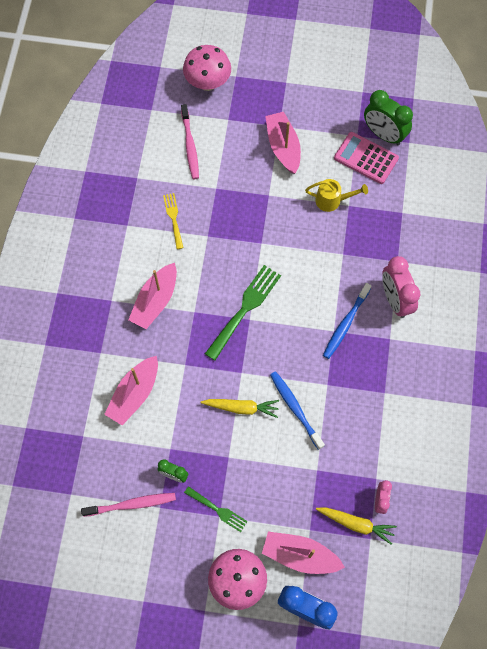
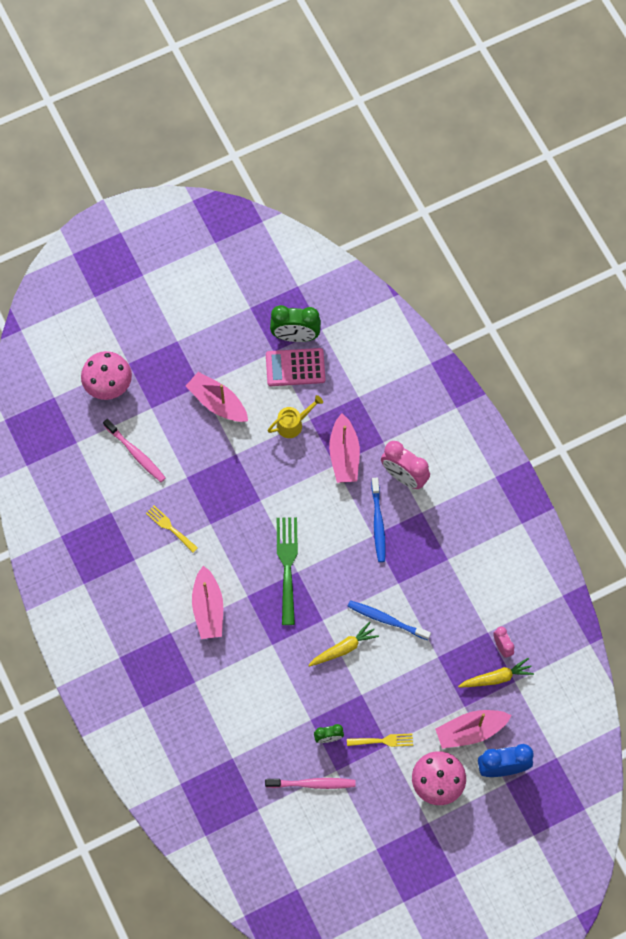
camera: 35 degrees left, 0 degrees up
(131, 504) = (312, 784): pink toothbrush -> pink toothbrush turned 45 degrees clockwise
(134, 394) = (249, 696): pink boat -> pink boat (344, 455)
(218, 510) = (383, 741): green fork -> yellow fork

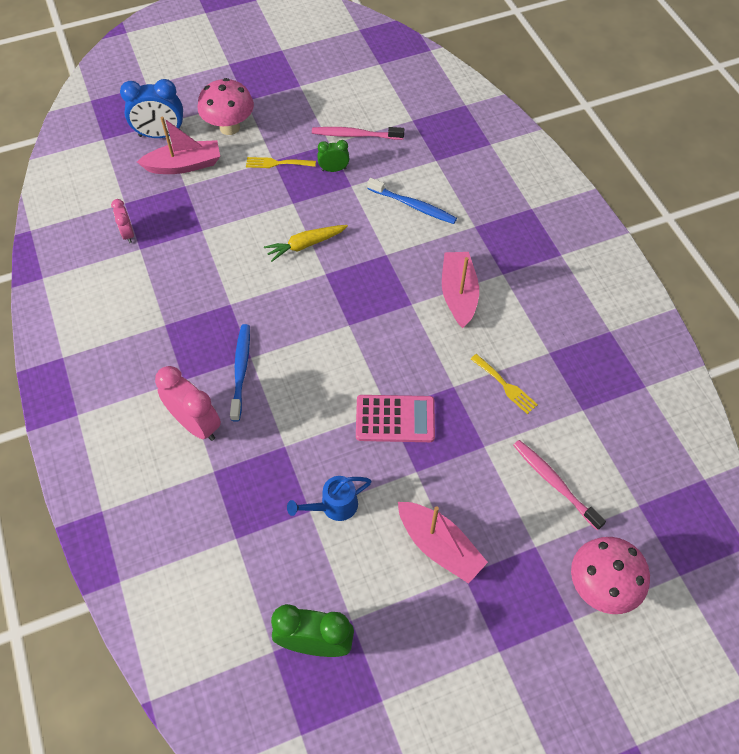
camera: 175 degrees left, 10 degrees down
(287, 565) = (360, 332): green fork -> none
(293, 424) = (334, 506): yellow watering can -> blue watering can
(295, 367) = (321, 591): pink calculator -> pink calculator (395, 419)
(344, 455) = (270, 458): pink boat -> none
(387, 620) = (251, 268): blue toothbrush -> blue toothbrush (413, 205)
(496, 677) = (143, 207): yellow carrot -> none

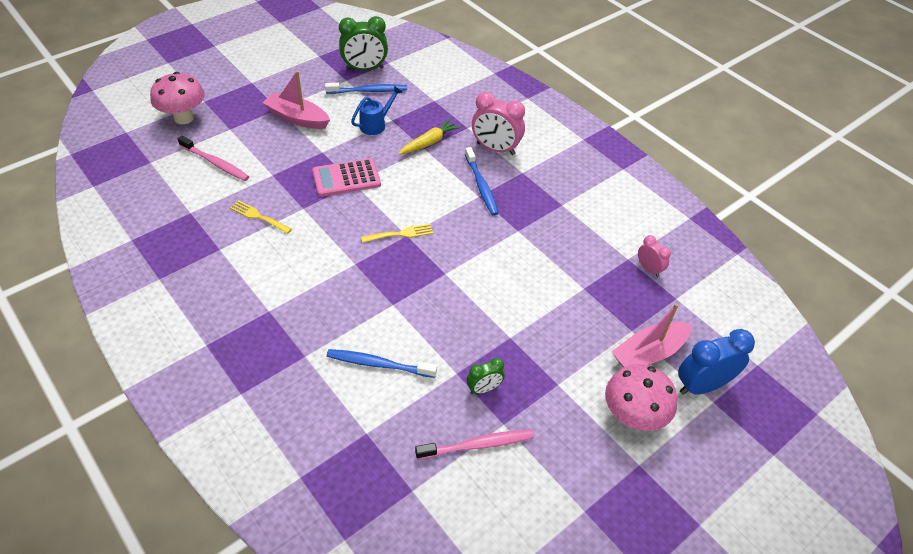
camera: 160 degrees right, 10 degrees down
(277, 163) = (551, 381): yellow fork -> yellow fork (400, 234)
(305, 245) = (476, 296): yellow carrot -> yellow carrot (429, 142)
(324, 583) = (368, 91): none -> blue toothbrush
(458, 294) = (311, 281): pink boat -> none

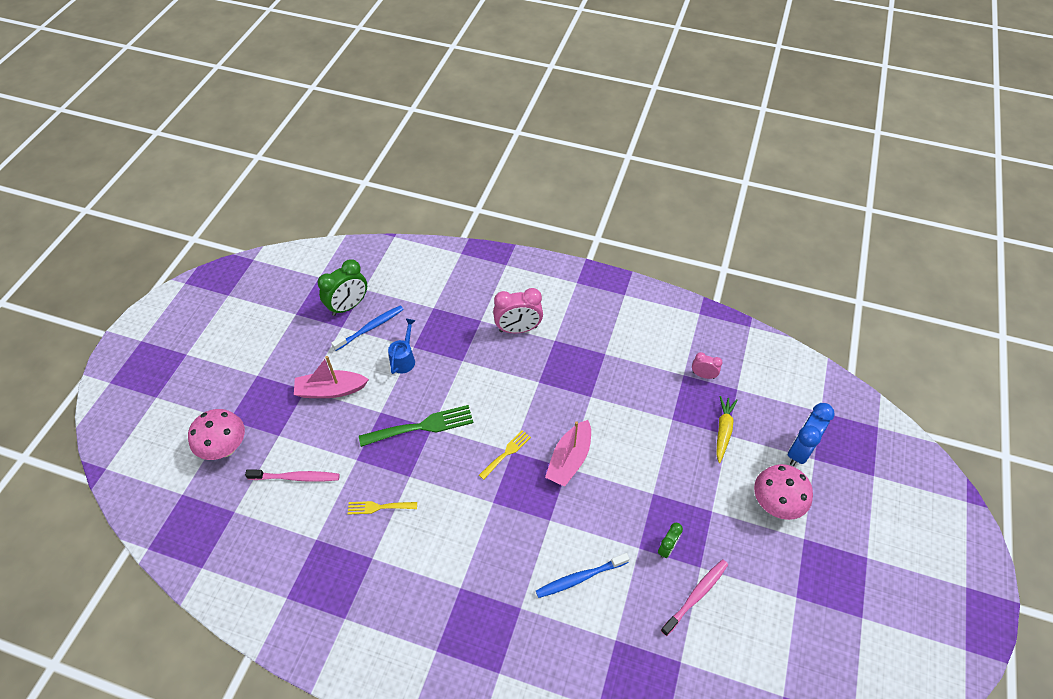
camera: 30 degrees left, 5 degrees up
(346, 178) = (422, 426): pink calculator -> green fork
(429, 142) = (462, 352): yellow carrot -> yellow carrot (723, 431)
(481, 185) = (533, 371): blue toothbrush -> none
(649, 353) = (751, 446): pink boat -> pink boat (569, 459)

